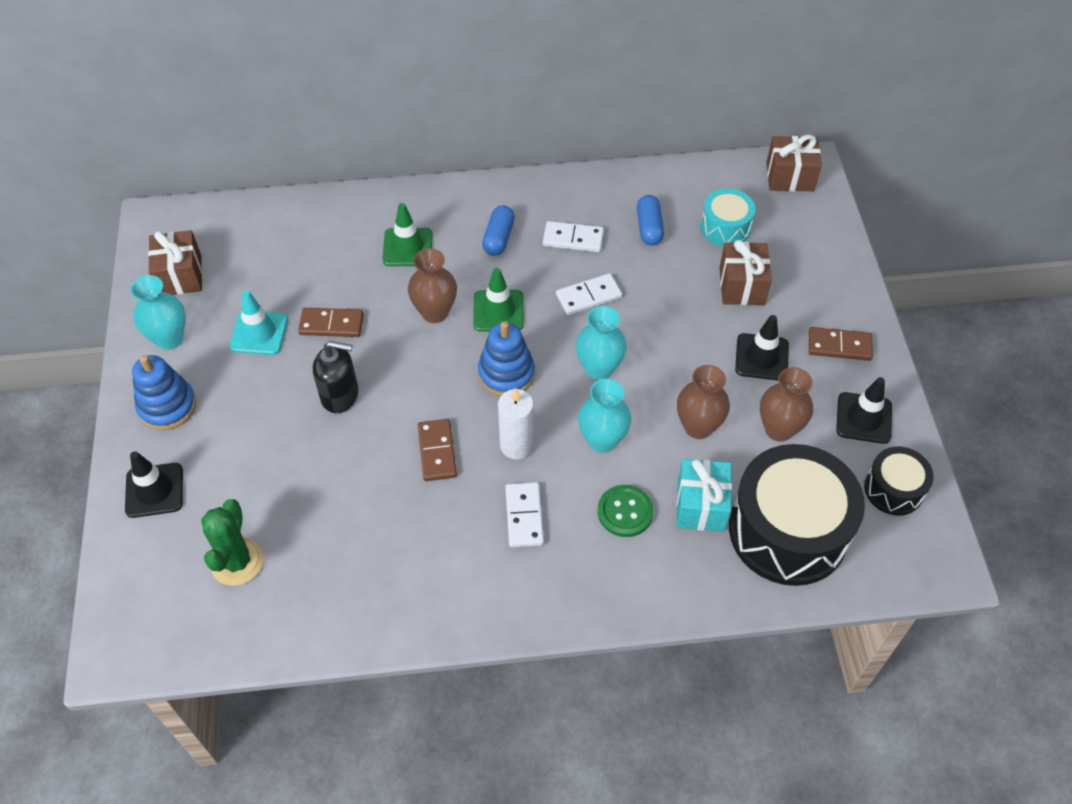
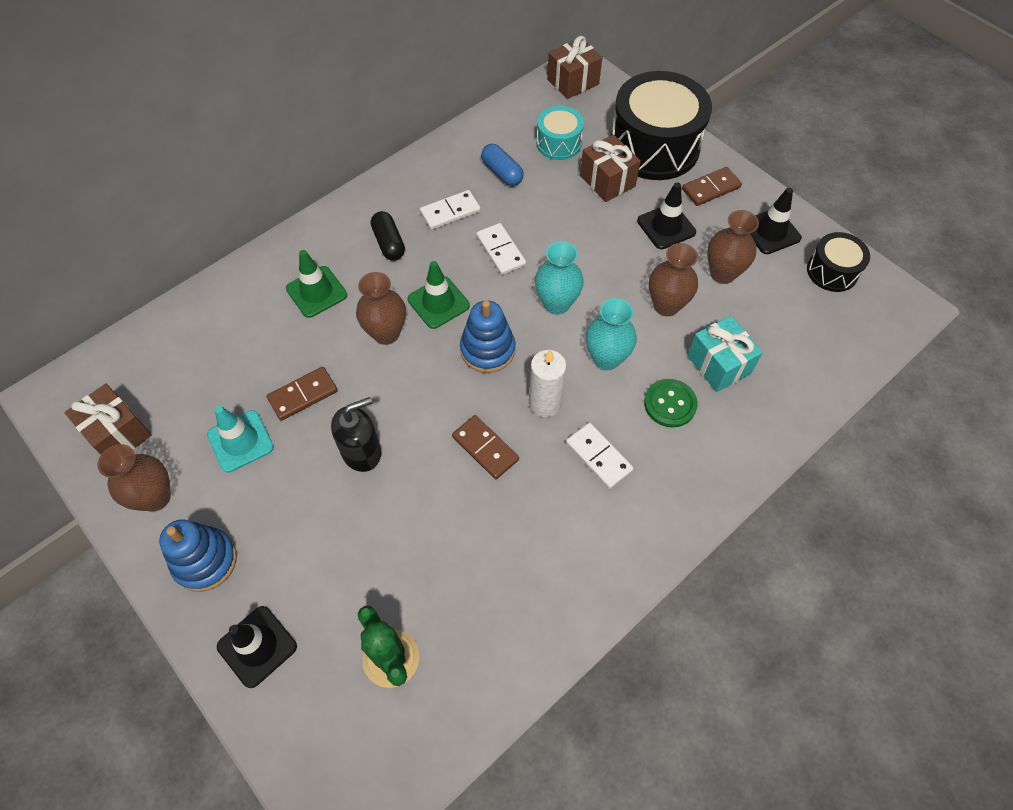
camera: 35 degrees left, 5 degrees up
(169, 339) = (155, 497): turquoise vase -> brown vase
(498, 238) = (389, 243): blue capsule -> black capsule
(588, 296) = (500, 251): white domino -> white domino turned 60 degrees counterclockwise
(788, 531) = (792, 345): black drum -> black drum (654, 146)

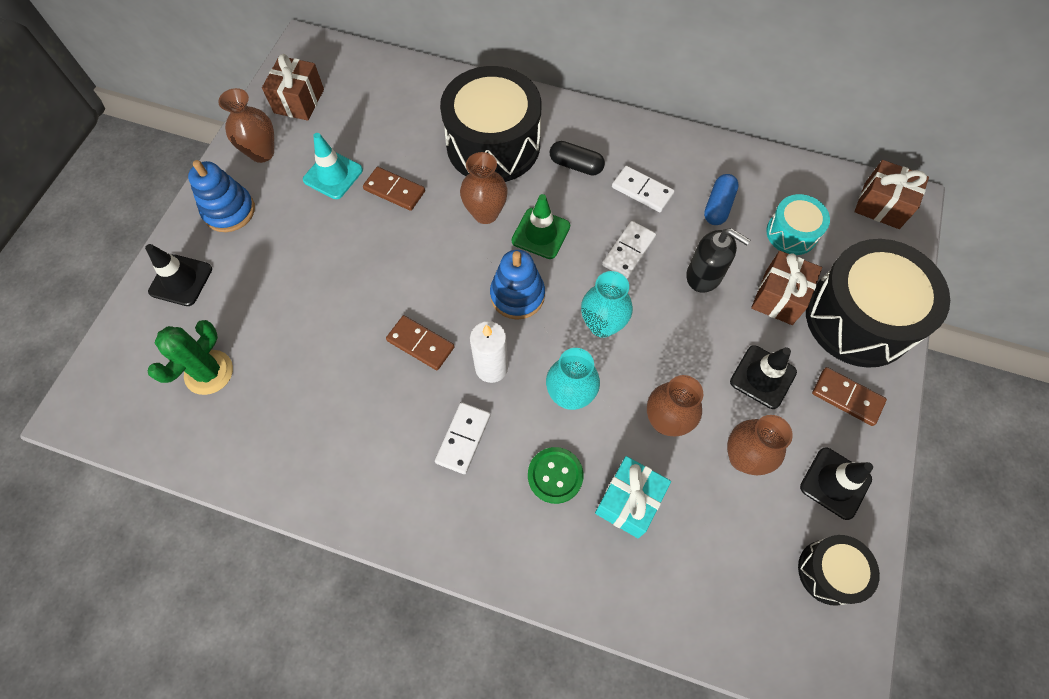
camera: 60 degrees right, 5 degrees up
(316, 292) = (493, 144): green traffic cone -> black drum
(362, 451) = (368, 257): black soap dispenser -> black soap dispenser (704, 275)
(389, 243) = (576, 165): black capsule -> black capsule turned 75 degrees clockwise
(485, 448) = (420, 344): brown domino -> brown domino turned 75 degrees counterclockwise

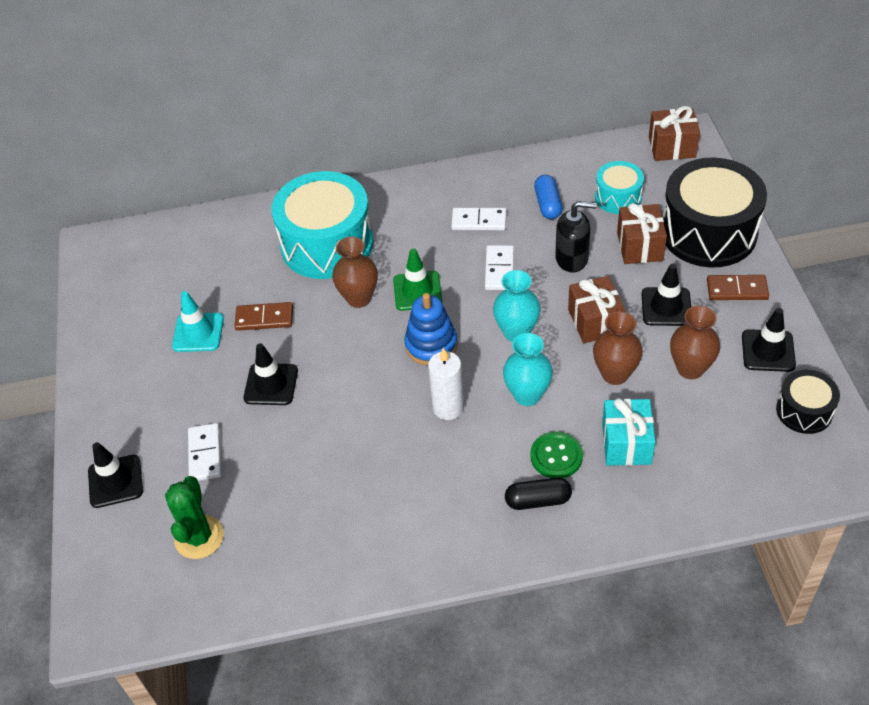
camera: 25 degrees left, 15 degrees down
(229, 211) = (120, 406): blue stacking toy -> none
(262, 153) = (116, 346): brown vase -> none
(299, 101) = (120, 290): brown gift -> brown gift (595, 321)
(358, 258) = (271, 384): none -> black traffic cone
(420, 344) = (375, 420): brown domino -> none
(463, 438) = (462, 469): white domino -> white domino (205, 454)
(493, 144) = (327, 244): black drum -> turquoise drum
(576, 165) = (410, 227): black capsule -> black capsule (538, 500)

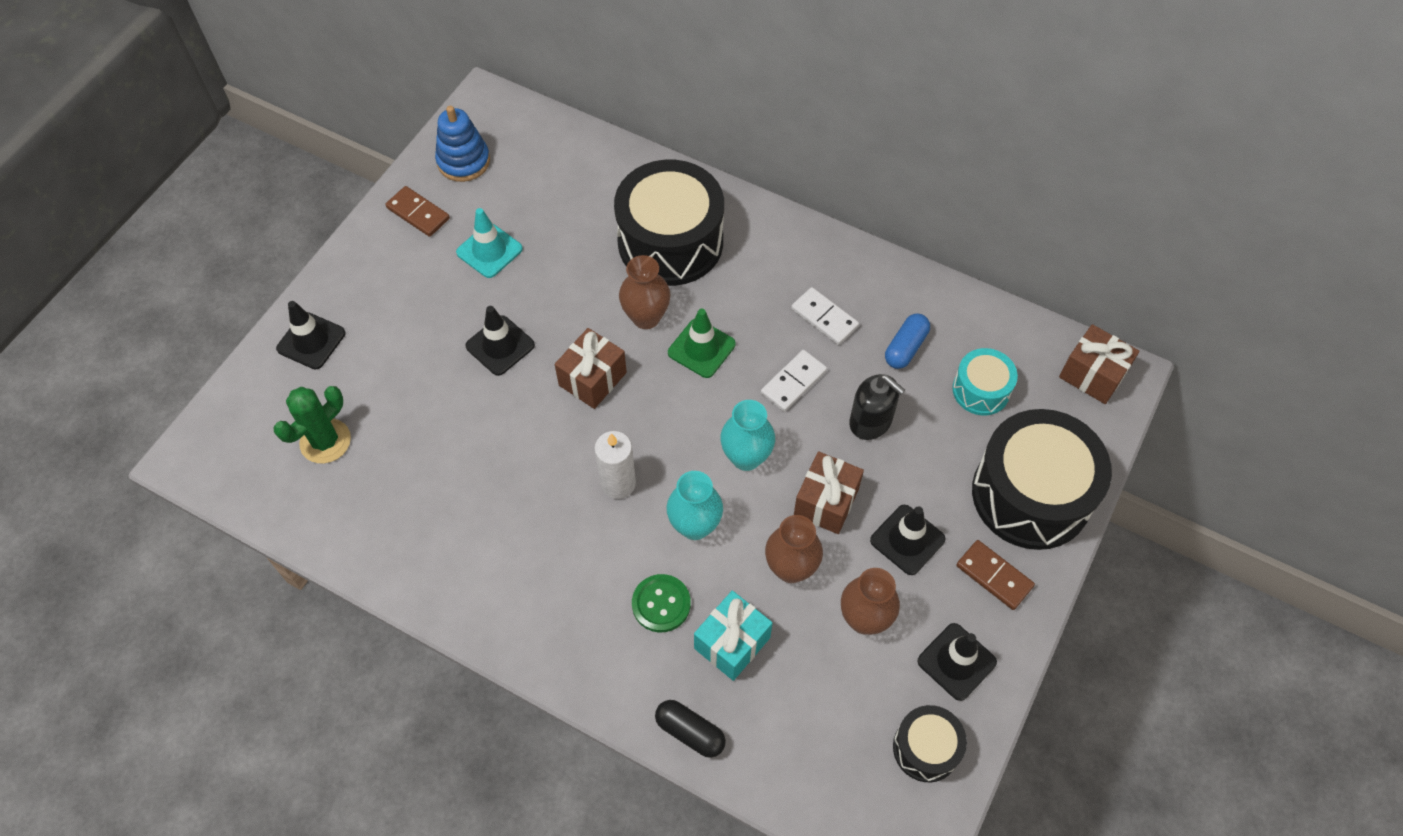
camera: 35 degrees right, 10 degrees up
(205, 454) = (394, 370): white domino -> none
(264, 318) = (552, 277): brown domino -> brown domino (418, 213)
(327, 244) = (670, 242): turquoise drum -> black drum
(431, 345) = (661, 411): blue stacking toy -> blue stacking toy (463, 161)
(538, 500) = (605, 631): black capsule -> black capsule (690, 732)
(640, 246) = (947, 458): brown gift -> brown gift (592, 379)

